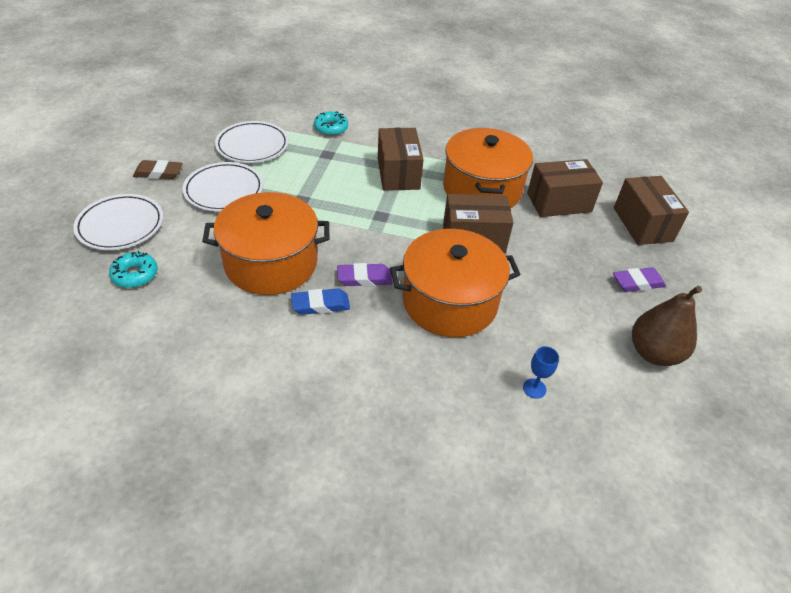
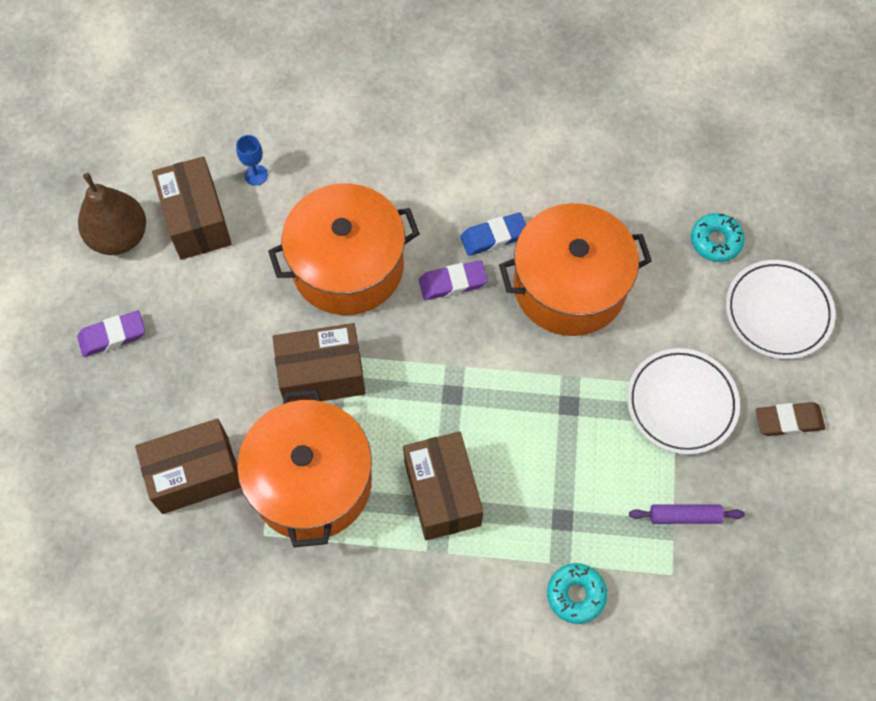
camera: 175 degrees right, 20 degrees up
(252, 146) = (684, 516): white plate -> purple rolling pin
(642, 224) = (77, 450): brown box -> brown box (197, 220)

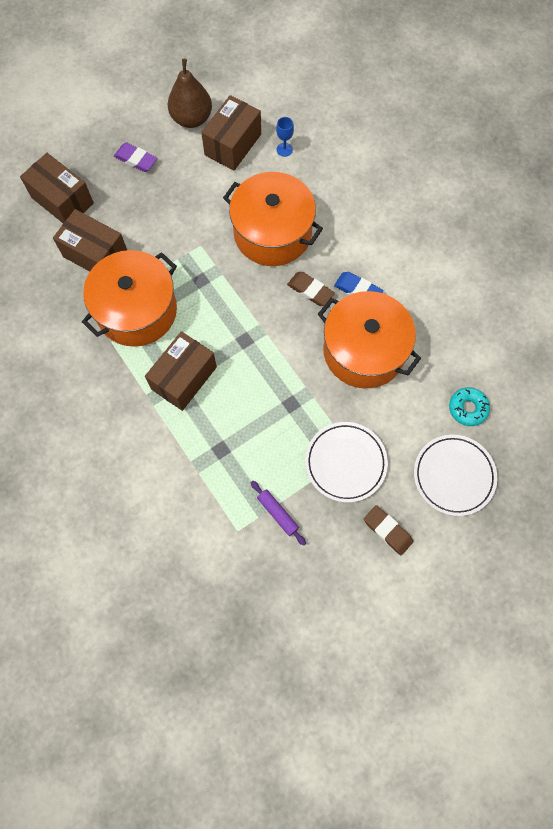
camera: 50 degrees right, 5 degrees up
(322, 375) = (199, 269): brown box -> brown box (62, 200)
(452, 283) = (310, 290): purple eraser -> brown eraser
(576, 595) = (183, 488): turquoise donut -> none

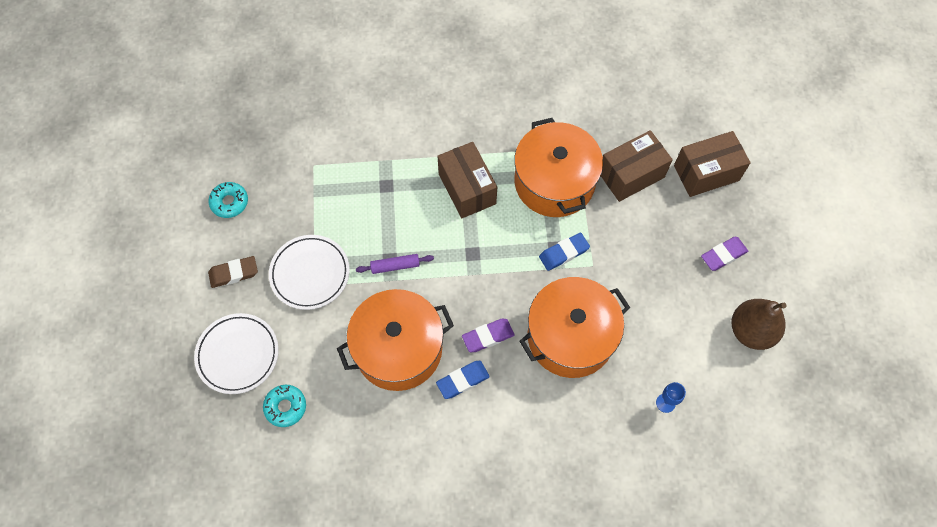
camera: 120 degrees right, 5 degrees down
(202, 271) = (563, 253): none -> blue eraser
(233, 144) = (697, 354): brown box -> none
(277, 513) = (306, 200): purple rolling pin -> purple rolling pin (395, 266)
(310, 290) = (488, 336): brown eraser -> purple eraser
(323, 585) = (229, 202): none -> turquoise donut

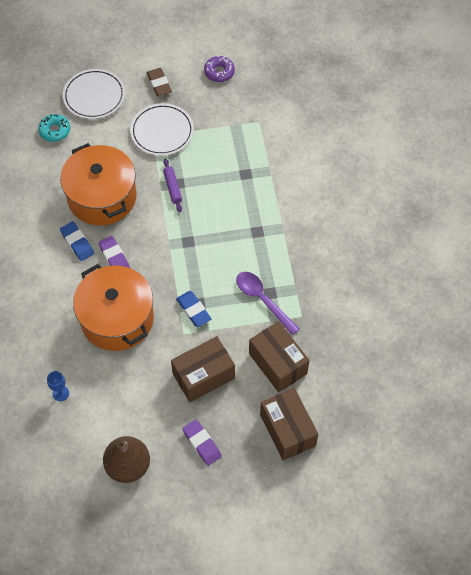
camera: 85 degrees right, 5 degrees down
(229, 202) = (219, 72): turquoise donut -> purple donut
(467, 189) = (249, 233): brown box -> brown box (203, 376)
(554, 182) = (263, 300): orange pot -> purple spoon

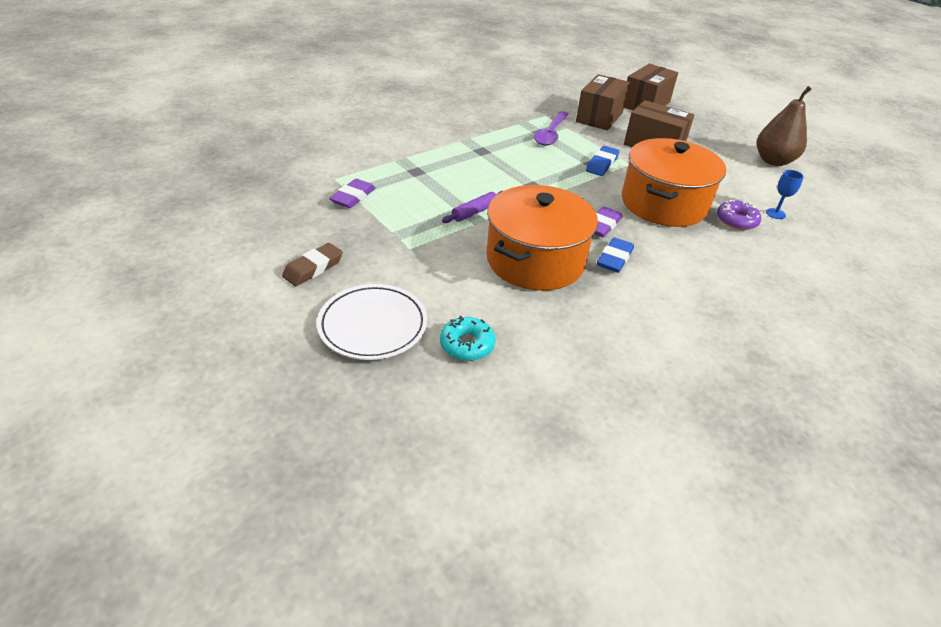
camera: 120 degrees left, 20 degrees down
(162, 132) = (397, 242): white plate -> none
(202, 443) = (706, 134): purple eraser -> purple eraser (353, 197)
(219, 72) = (265, 223): purple donut -> purple donut (736, 221)

